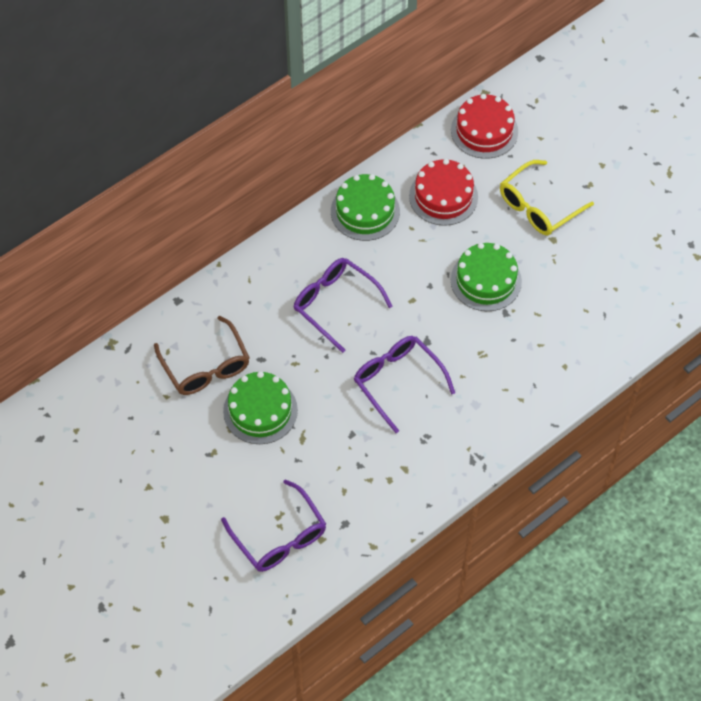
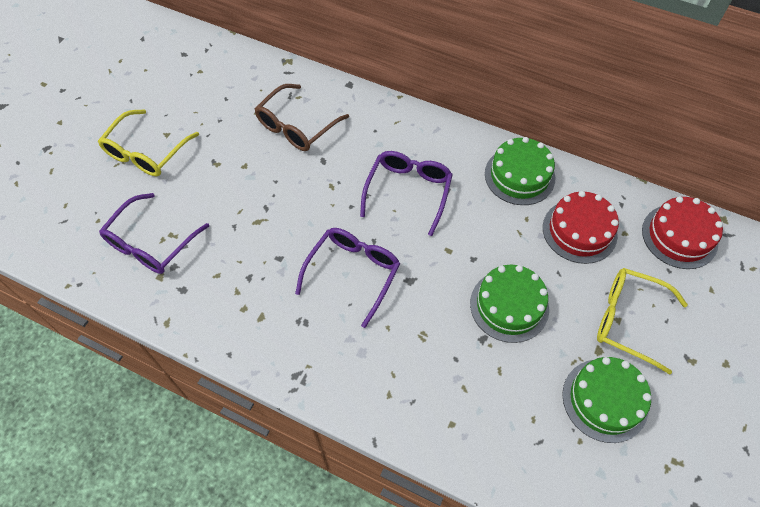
camera: 65 degrees right, 0 degrees up
(162, 512) = (146, 152): none -> yellow glasses
(260, 410) = (271, 180): green cake -> green cake (605, 400)

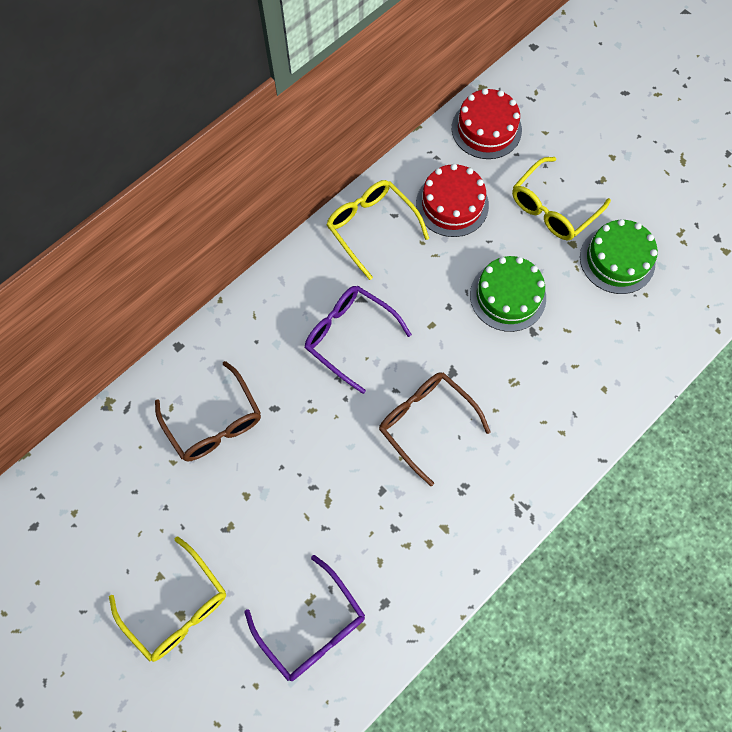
camera: 70 degrees left, 10 degrees up
(353, 273) = (426, 422): purple glasses -> brown glasses
(519, 176) = (371, 227): green cake -> yellow glasses

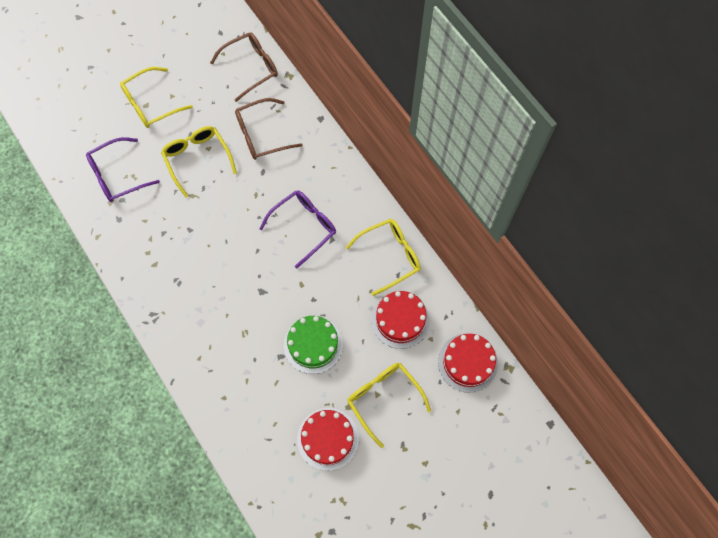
camera: 100 degrees right, 0 degrees up
(266, 507) = (197, 159): none -> yellow glasses
(426, 422) = (229, 266): brown glasses -> brown glasses (251, 68)
(617, 259) = (328, 439): green cake -> red cake

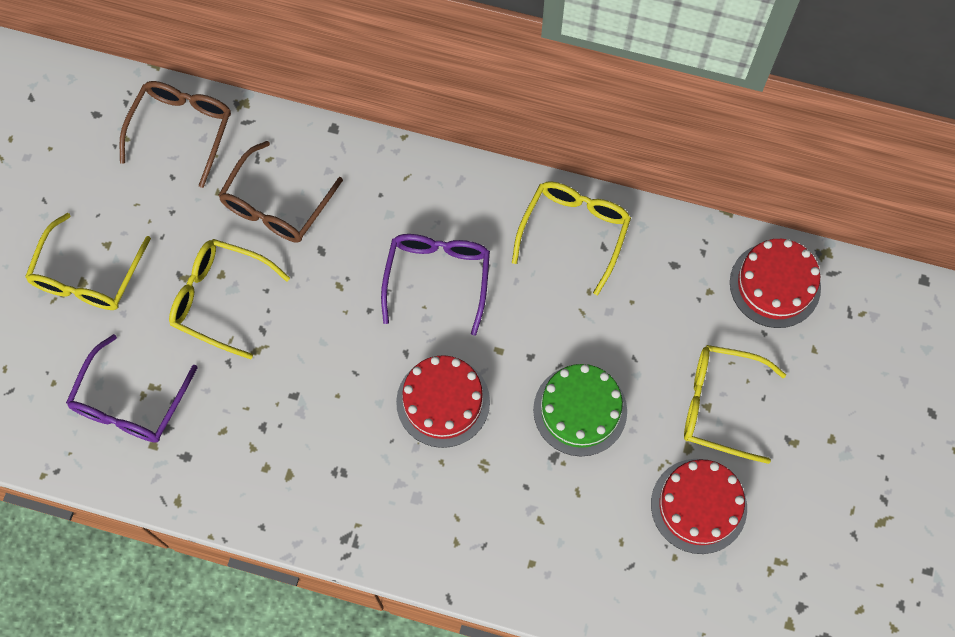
camera: 40 degrees left, 0 degrees up
(400, 320) = (654, 298): red cake -> red cake (443, 402)

